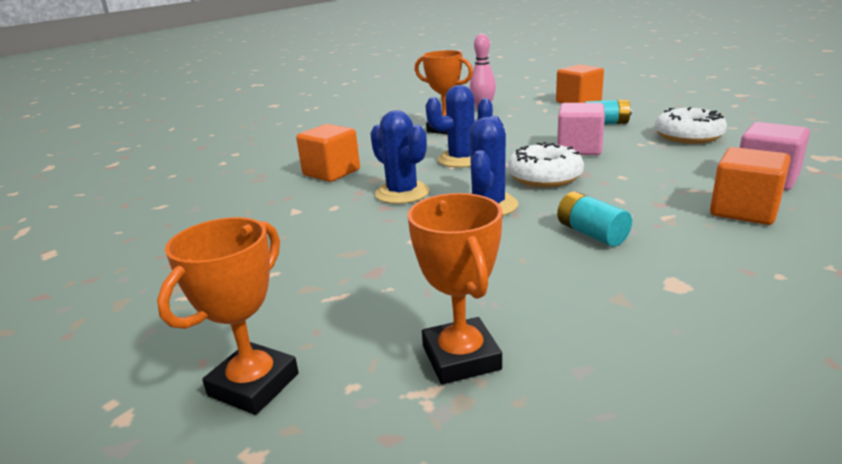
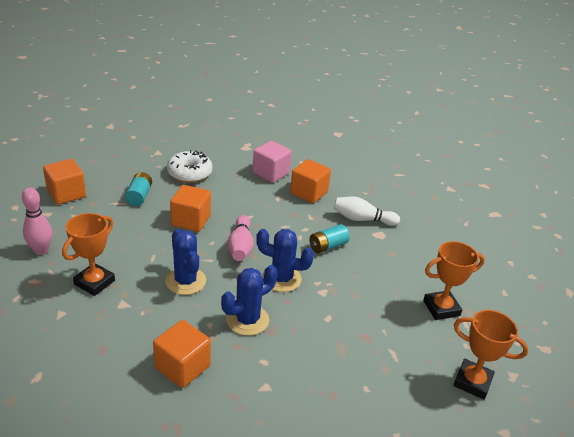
camera: 95 degrees left, 10 degrees up
(544, 177) = (240, 246): white donut -> pink bowling pin
(579, 149) = (191, 220): pink cube -> orange cube
(713, 264) = (362, 219): none -> white bowling pin

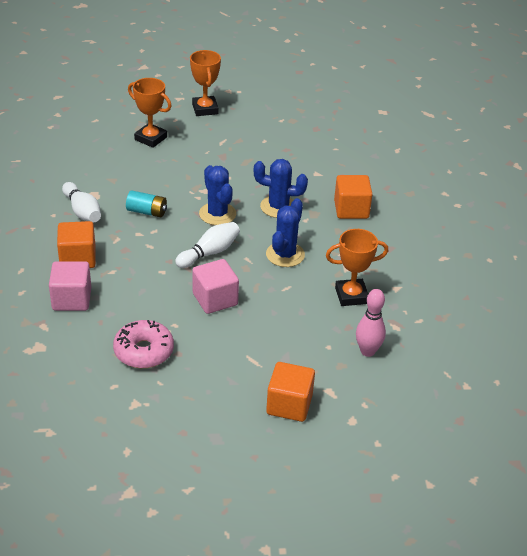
camera: 130 degrees left, 5 degrees up
(139, 196) = (225, 355): turquoise battery -> none
(189, 173) = (144, 351): white donut -> pink donut
(191, 220) = (215, 299): orange cube -> pink cube
(240, 246) = (209, 253): pink bowling pin -> white bowling pin

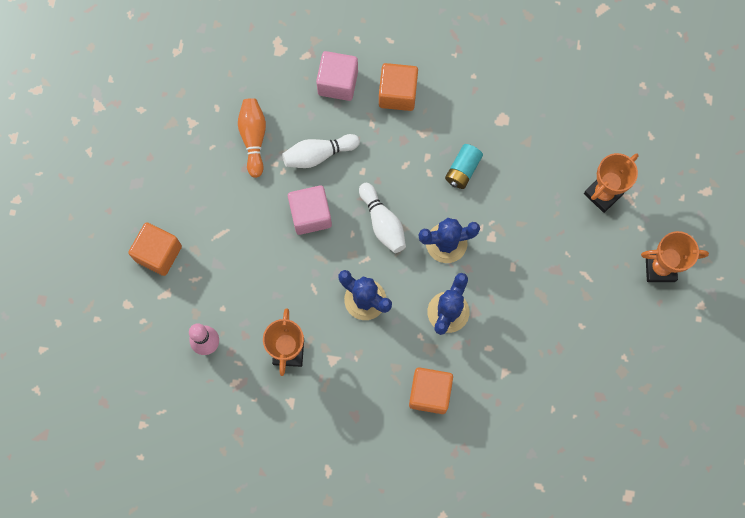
camera: 105 degrees right, 35 degrees up
(82, 211) = (474, 105): white bowling pin -> white bowling pin (318, 154)
(144, 351) = (253, 138): pink donut -> orange bowling pin

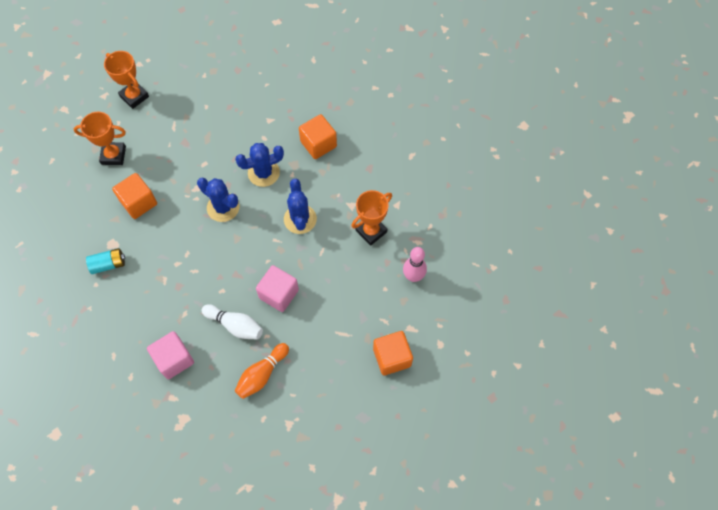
camera: 135 degrees left, 10 degrees down
(382, 223) = (244, 250): white bowling pin -> none
(397, 93) = (149, 317): orange cube -> orange cube (139, 202)
(463, 170) = (167, 237): turquoise battery -> turquoise battery (108, 264)

